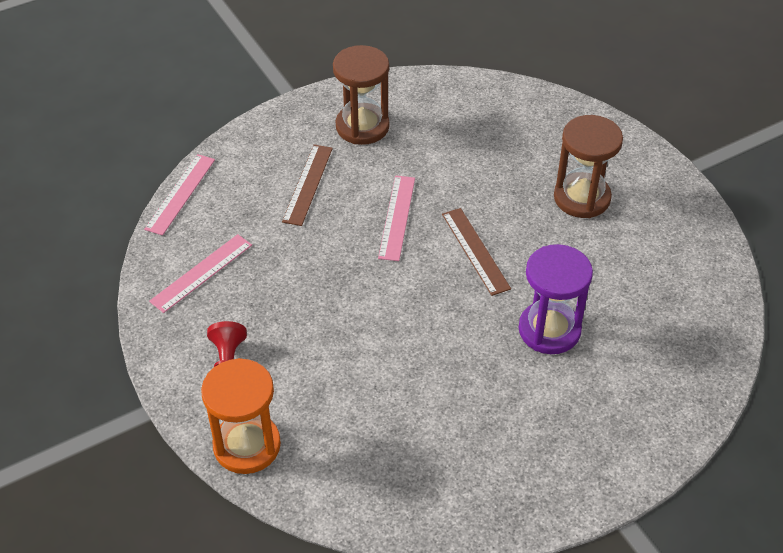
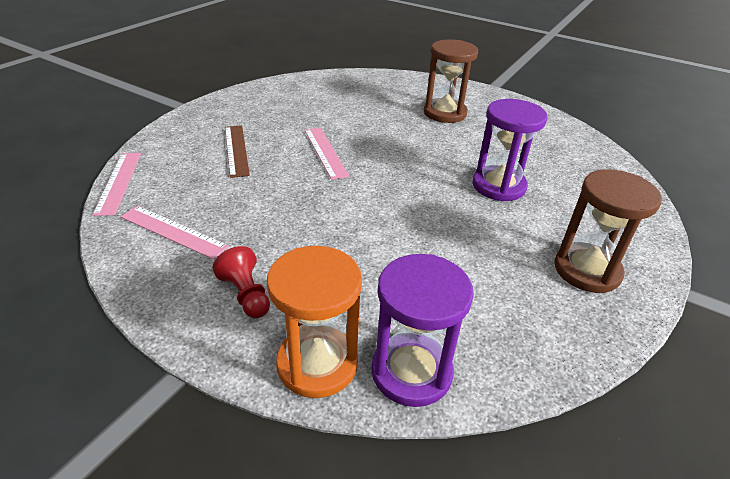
camera: 30 degrees left, 10 degrees down
(201, 273) = (173, 231): pink ruler -> pink ruler turned 75 degrees counterclockwise
(311, 482) = (411, 372): none -> purple hourglass
(362, 126) = (257, 110): brown hourglass -> brown hourglass (587, 270)
(475, 251) = (401, 156): brown ruler -> none

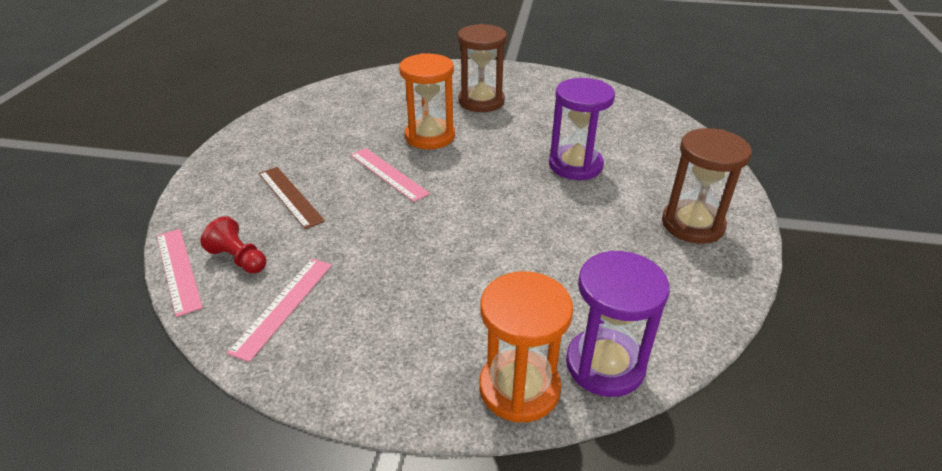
camera: 20 degrees left, 0 degrees up
(173, 231) = (283, 306): pink ruler -> pink ruler turned 75 degrees counterclockwise
(246, 294) = (407, 346): red pawn -> red pawn (239, 259)
(380, 131) = (430, 136): none -> orange hourglass

